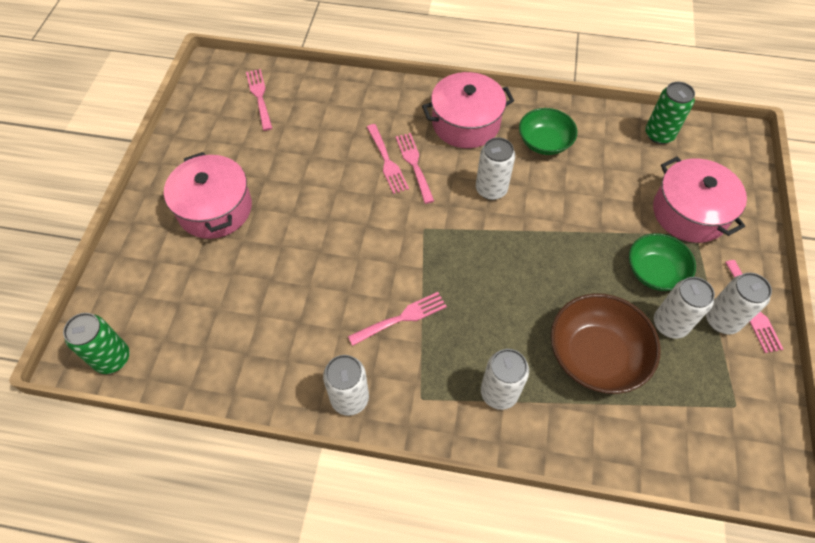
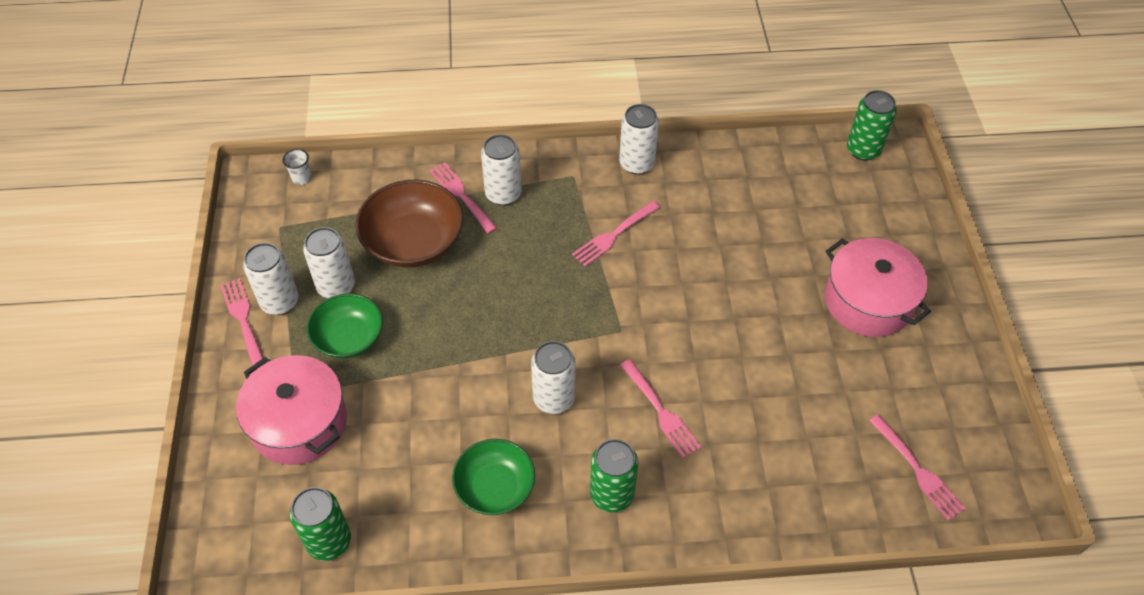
camera: 165 degrees right, 5 degrees down
(387, 161) = (697, 408): pink fork -> pink fork (461, 195)
(466, 123) = (612, 494): pink pot -> green can
(721, 469) = (301, 178): none -> white cup

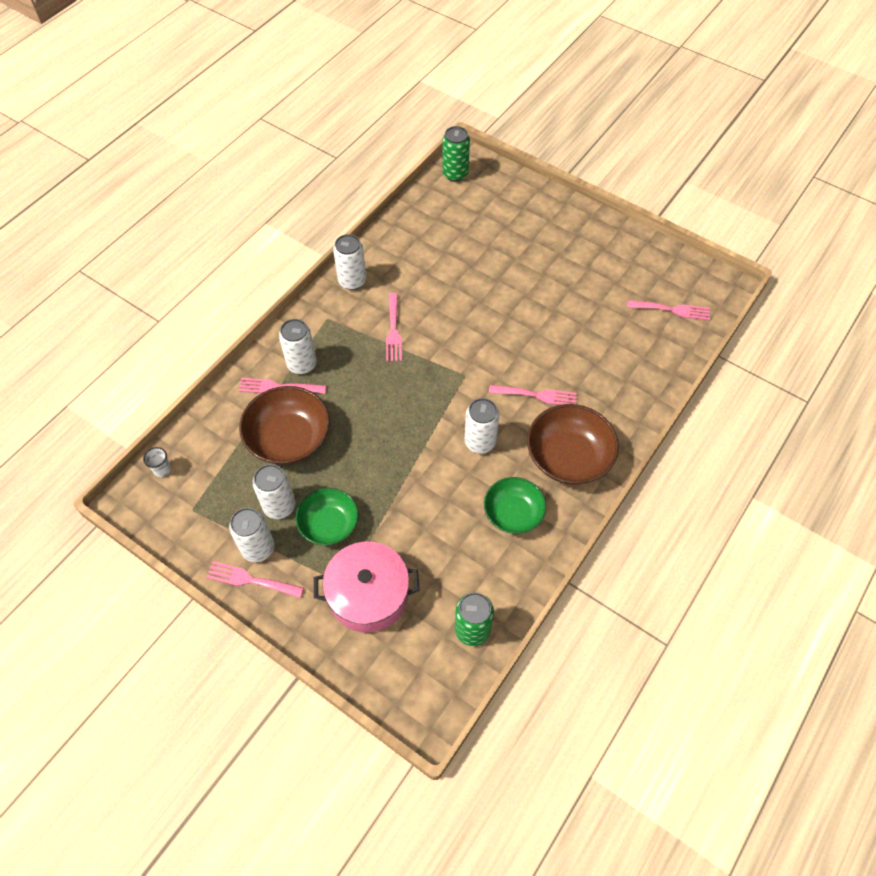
camera: 50 degrees left, 5 degrees up
(612, 494) = (568, 457): green can -> brown bowl
(868, 301) = (555, 250): pink pot -> none

